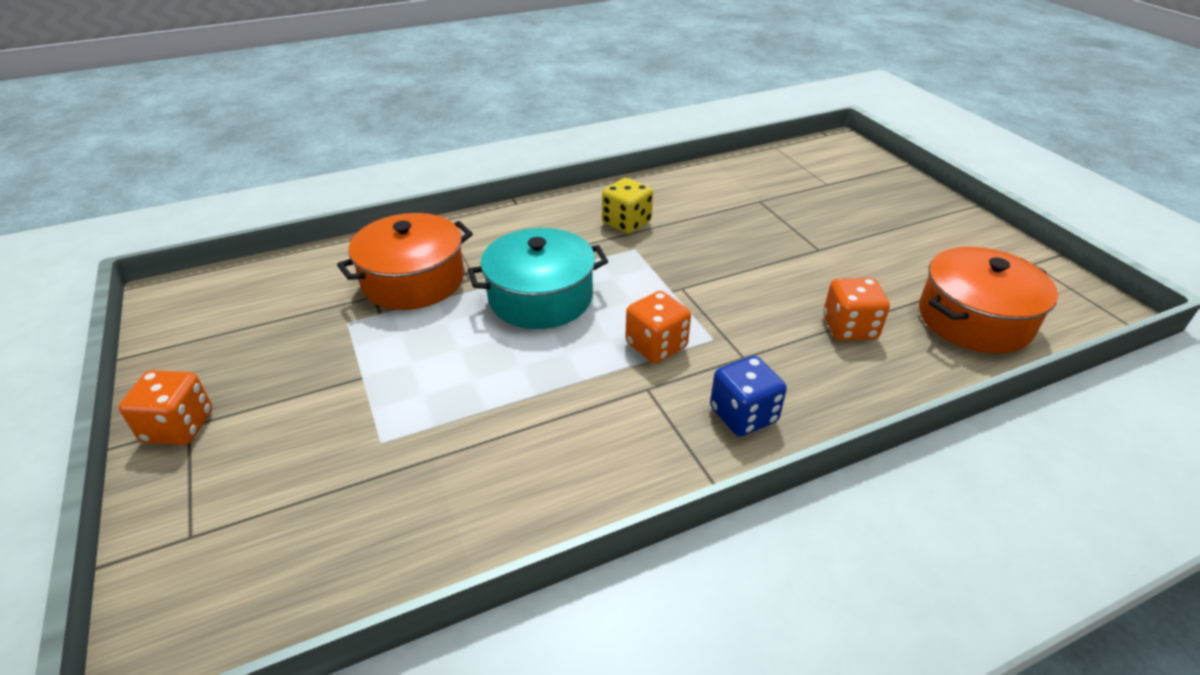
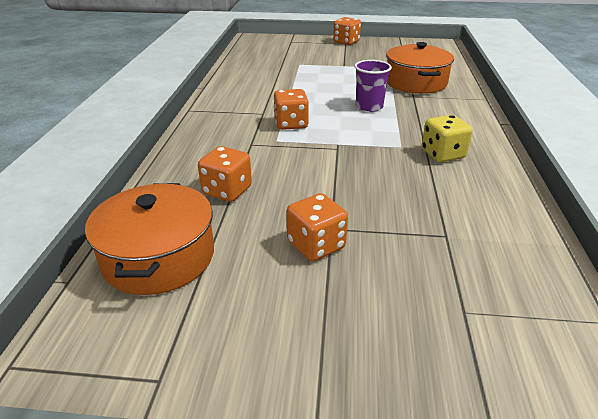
camera: 120 degrees right, 5 degrees down
(540, 297) = (369, 107): turquoise pot -> purple cup
(743, 415) = (213, 128): blue dice -> none
(848, 249) = (316, 245): none -> orange dice

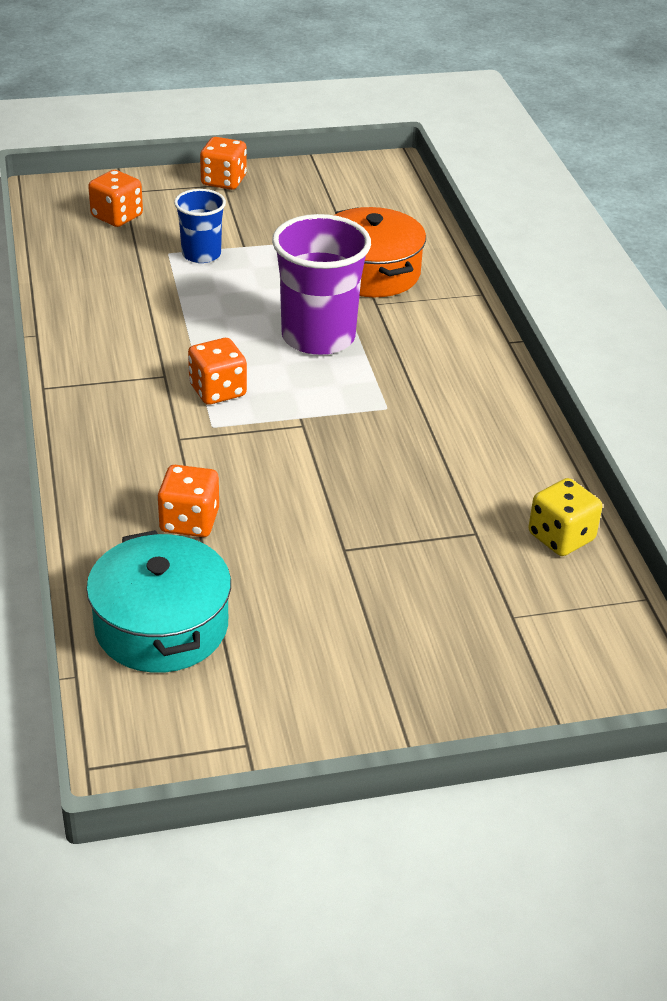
camera: 20 degrees left, 5 degrees up
(158, 257) = (161, 626): orange pot -> turquoise pot
(316, 245) = (335, 574): orange dice -> orange dice (117, 216)
(317, 66) = (201, 254): none -> blue cup
(369, 107) = (318, 337): purple cup -> purple cup, size x1.75
(442, 154) = (444, 411): yellow dice -> yellow dice (561, 537)

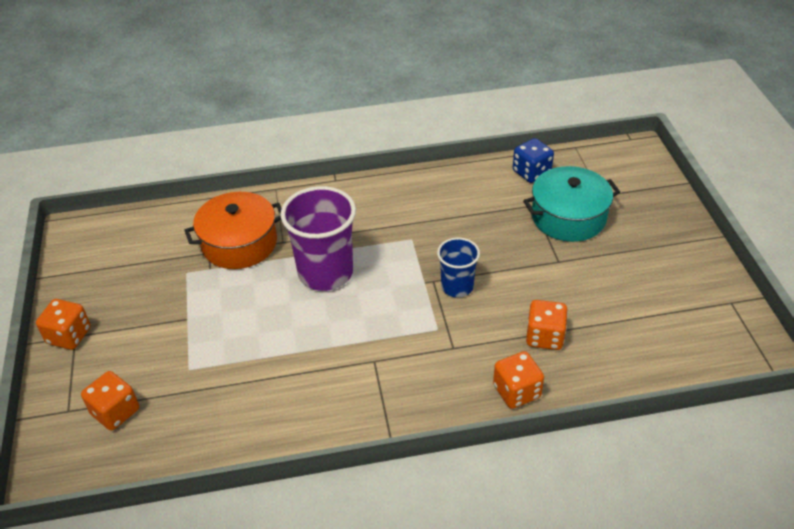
camera: 85 degrees left, 5 degrees up
(161, 626) = (648, 346): turquoise pot -> turquoise pot (568, 217)
(201, 254) = (195, 346): blue cup -> blue cup (457, 287)
(217, 391) = (394, 328): orange dice -> orange dice (516, 391)
(561, 537) = (531, 172): yellow dice -> blue dice

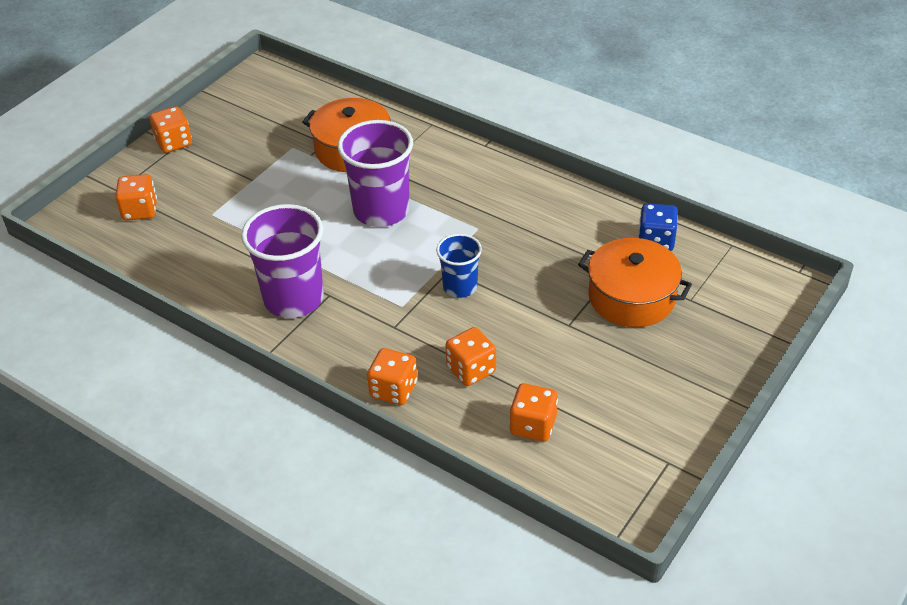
camera: 45 degrees right, 0 degrees up
(351, 384) = (293, 299): none -> purple cup
(568, 217) = (631, 297): turquoise pot -> orange pot
(632, 342) = (533, 425): none -> orange dice

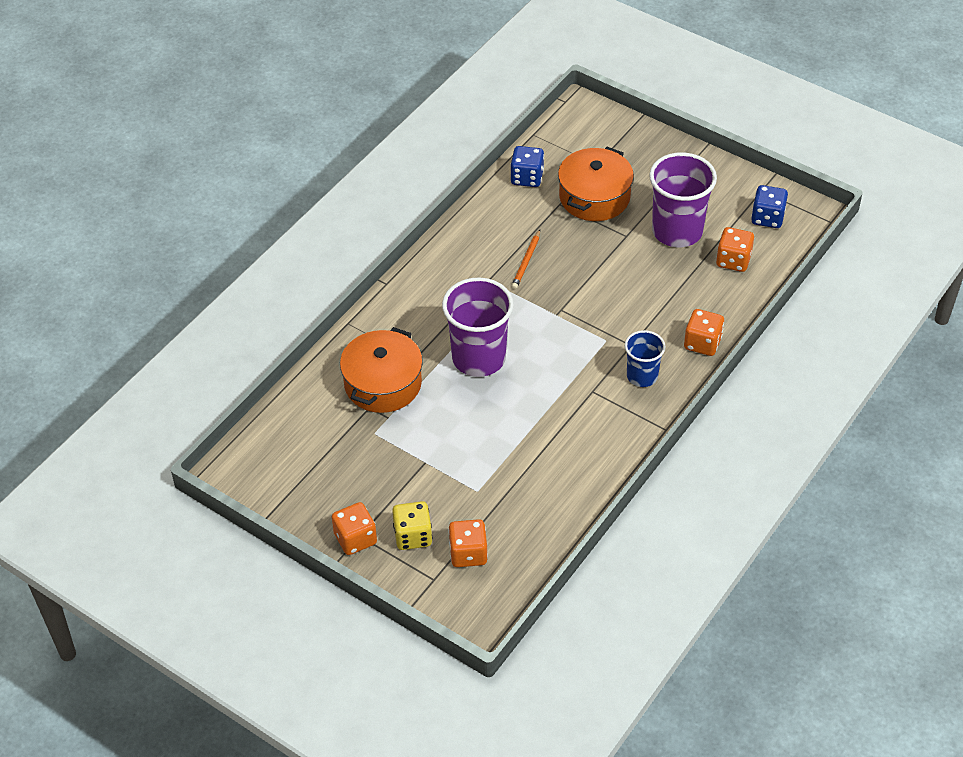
camera: 90 degrees left, 5 degrees up
(168, 176) = (413, 536): none -> yellow dice
(293, 299) = (597, 416): purple cup -> purple cup (677, 231)
(460, 287) = (582, 302): blue cup -> blue cup (642, 376)
(471, 370) = (678, 295): orange dice -> none
(520, 242) = (526, 262): none -> orange pencil
(615, 466) = (767, 218): none -> blue dice

